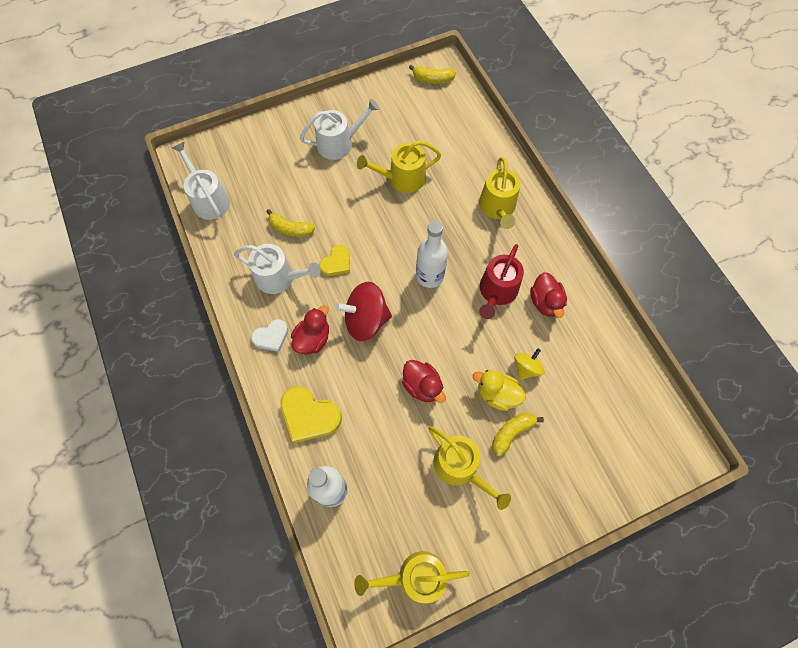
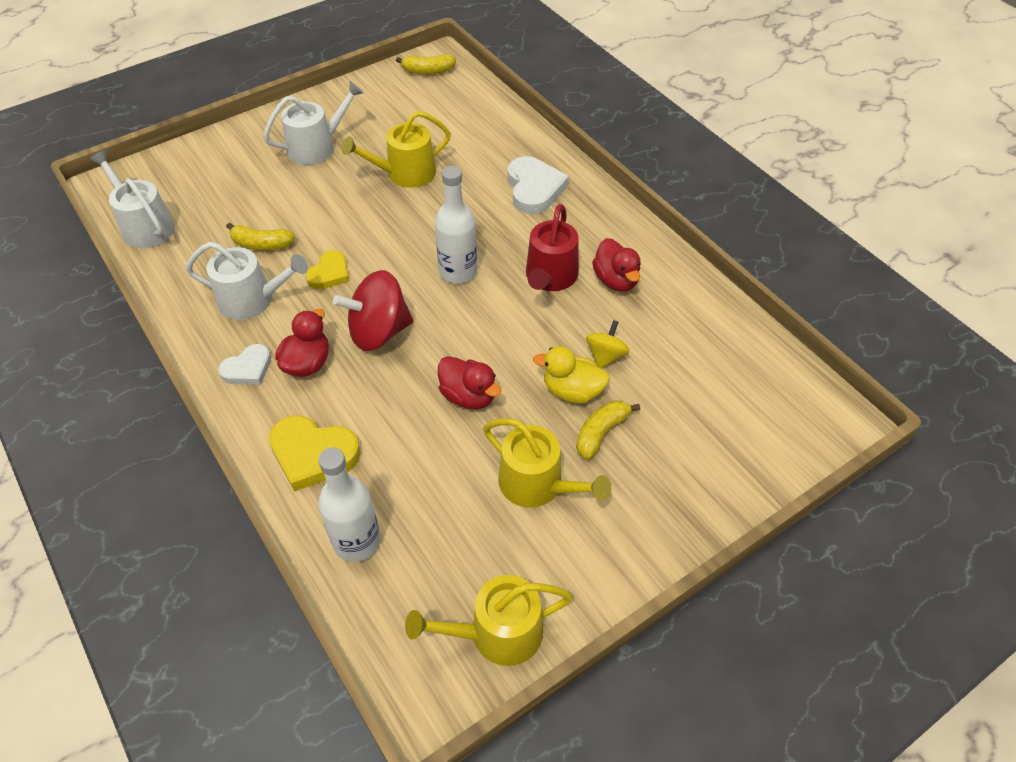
camera: 10 degrees left, 15 degrees down
(497, 207) = (534, 189): yellow watering can -> white heart

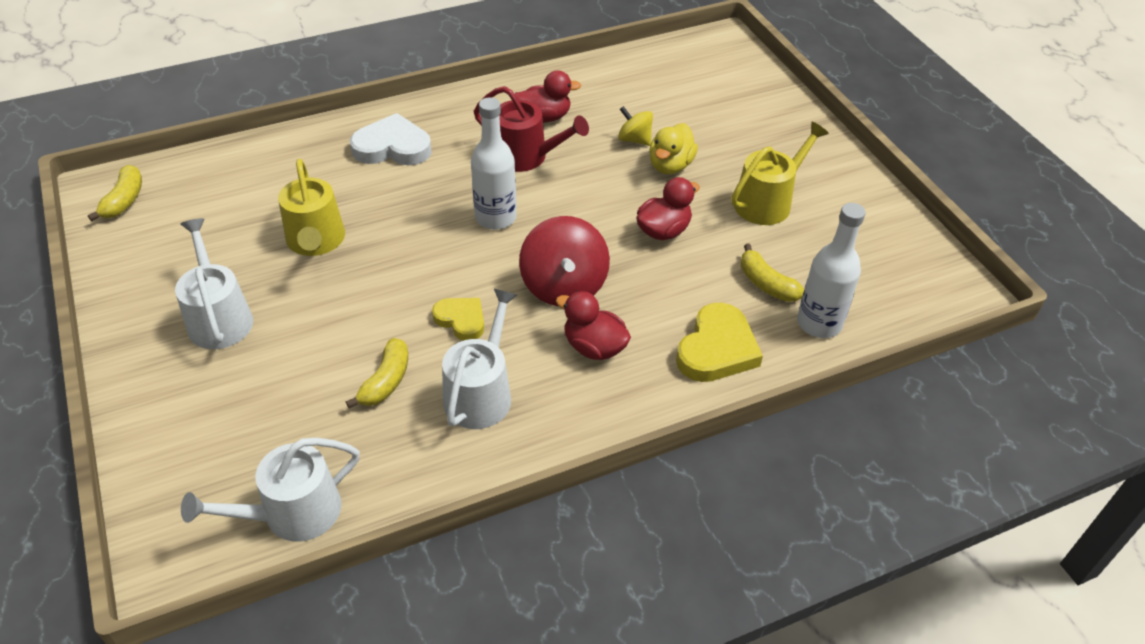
camera: 80 degrees left, 5 degrees down
(248, 368) = (590, 400): white heart -> none
(497, 633) = (906, 245): yellow watering can -> none
(601, 432) = (718, 157): yellow banana -> yellow banana (766, 284)

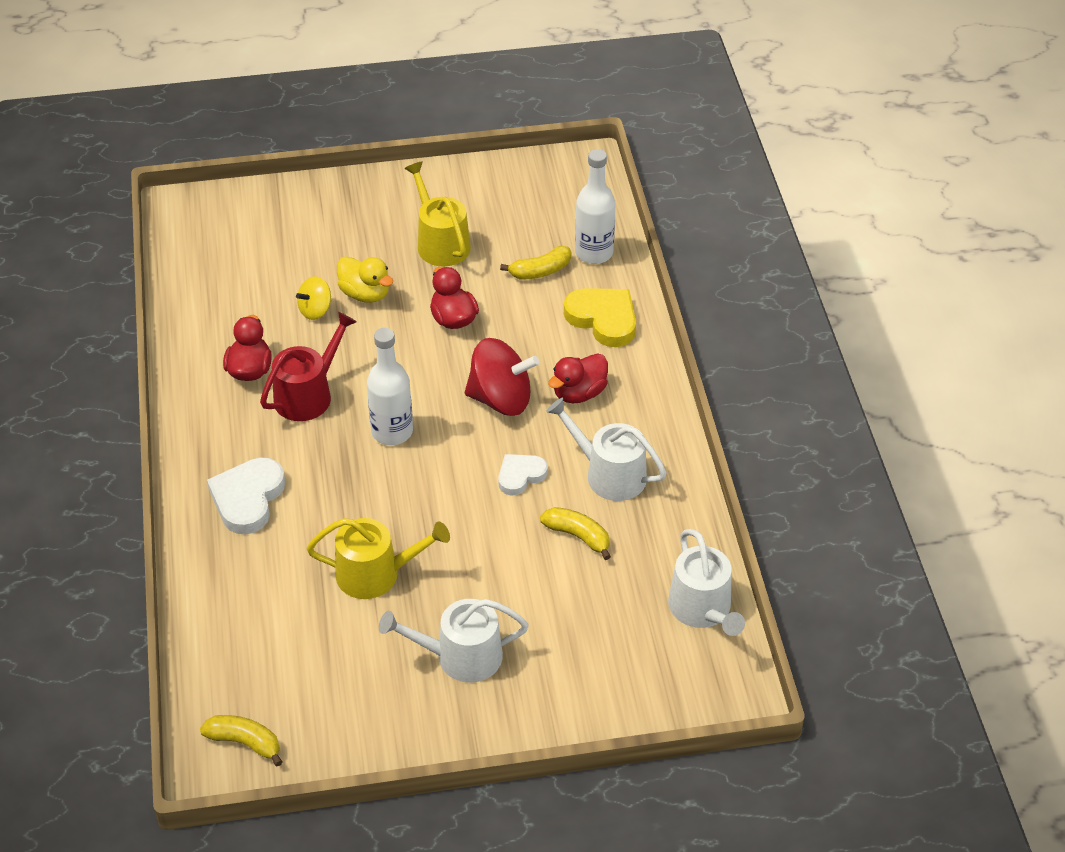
camera: 75 degrees left, 0 degrees up
(461, 320) = (520, 475): yellow heart -> white heart

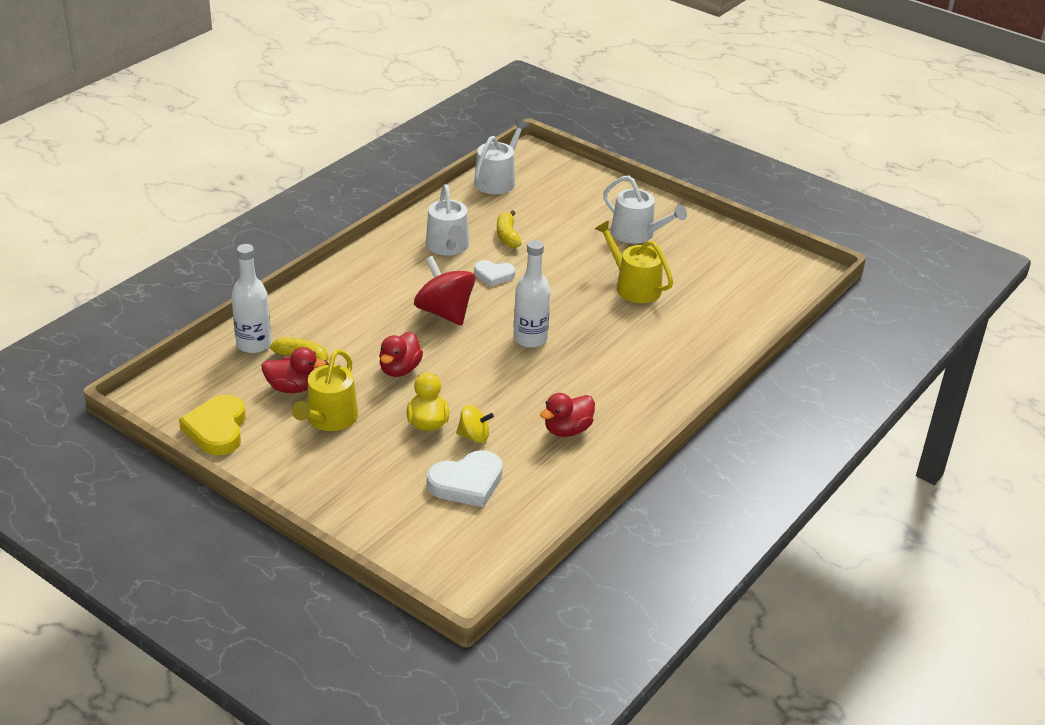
camera: 135 degrees left, 10 degrees down
(245, 742) = (787, 269): yellow banana -> none
(248, 498) = (660, 363): white heart -> white heart (467, 483)
(308, 395) = (551, 390): red watering can -> none
(579, 393) = (398, 286): red duck -> red duck (292, 388)
(603, 319) = (318, 309): yellow heart -> yellow heart (217, 429)

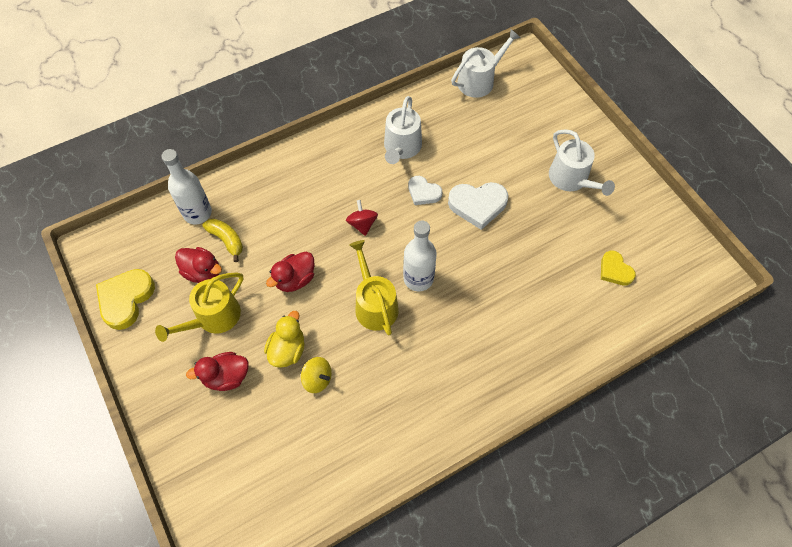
camera: 25 degrees right, 25 degrees up
(444, 312) = (362, 224): red spinning top -> red spinning top, size x0.55
(467, 483) = (285, 433): white heart -> white heart (477, 205)
(507, 236) = (456, 149): yellow banana -> none
(567, 430) = (398, 400): red duck -> red duck (226, 377)
(634, 286) = (538, 243): yellow watering can -> yellow watering can (374, 304)
(719, 289) = (615, 270): none -> yellow heart

